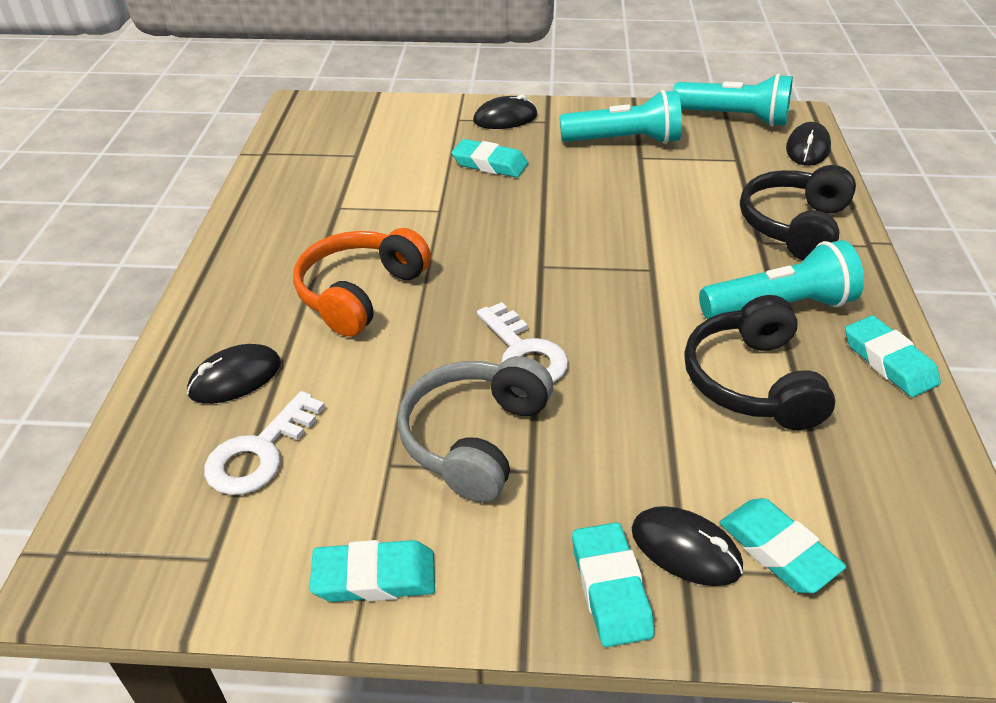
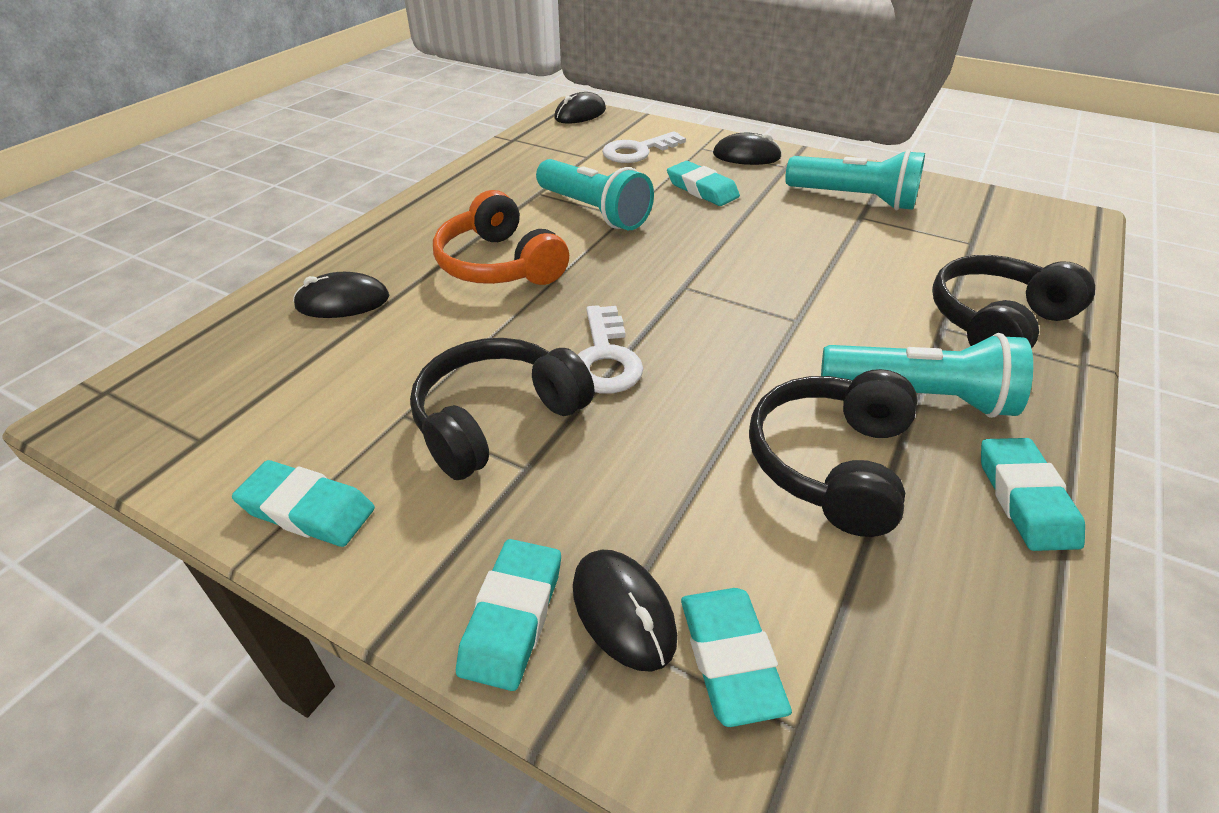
camera: 25 degrees right, 0 degrees up
(260, 453) = (309, 367): white key -> white key (638, 151)
(360, 293) = (499, 264): orange headphones -> orange headphones turned 90 degrees counterclockwise
(474, 438) = (497, 419): grey headphones -> black headphones
(734, 118) = (995, 204): turquoise flashlight -> turquoise flashlight (594, 211)
(807, 148) = (1067, 251): black mouse -> black mouse (580, 114)

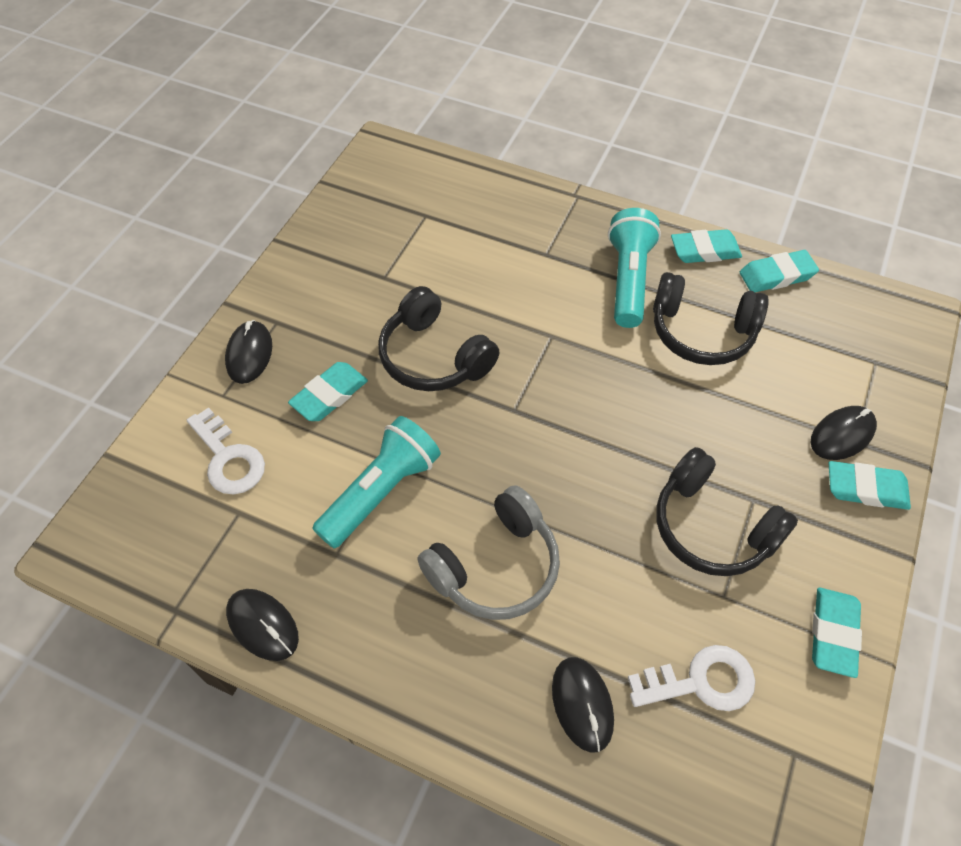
camera: 95 degrees left, 15 degrees up
(499, 264) = (495, 566): orange headphones -> grey headphones
(580, 114) = (97, 534): black mouse -> black mouse (263, 625)
(606, 358) = (624, 461): white key -> white key (701, 681)
(730, 658) = (851, 387): turquoise eraser -> turquoise eraser (776, 275)
(854, 199) = (350, 277): turquoise flashlight -> none
(996, 322) = (536, 225): black headphones -> black headphones (433, 357)

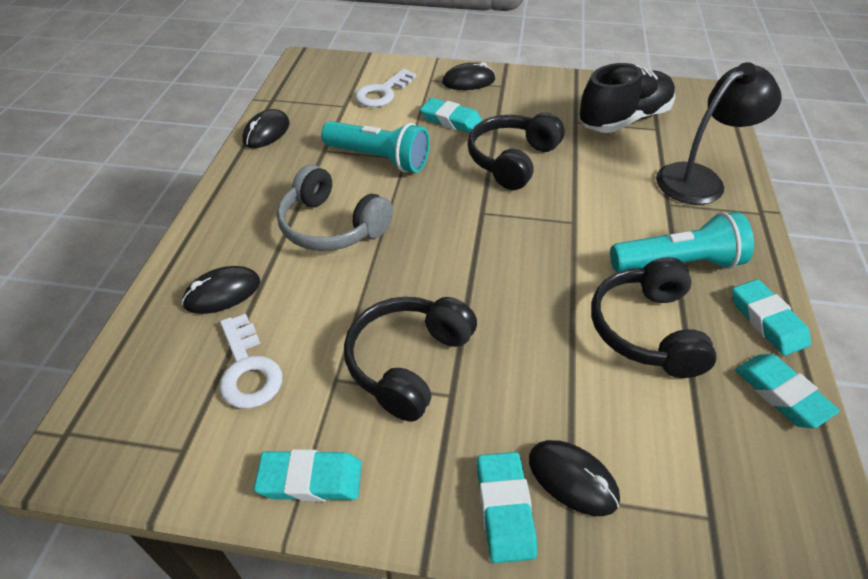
camera: 75 degrees right, 10 degrees down
(398, 235) = (623, 120): none -> black shoe
(518, 216) = (699, 179): none -> black lamp

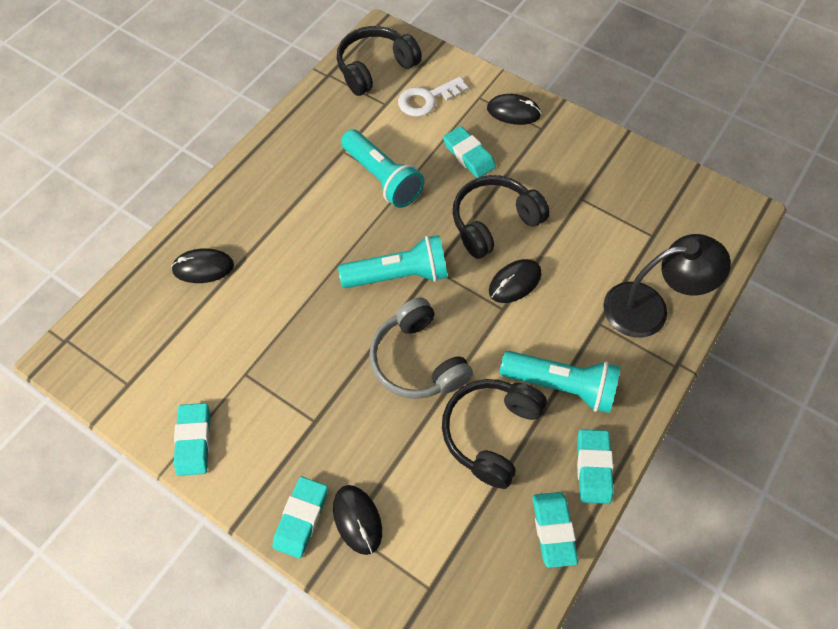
camera: 25 degrees right, 15 degrees up
(248, 369) = (193, 340): white key -> none
(266, 132) = (306, 113): black mouse -> black mouse (514, 282)
(310, 479) = (194, 440): turquoise eraser -> turquoise eraser turned 60 degrees clockwise
(331, 226) = (309, 236): grey headphones -> grey headphones (417, 360)
(408, 362) = (300, 382): black headphones -> black headphones (375, 68)
(450, 228) = (398, 275): none -> turquoise flashlight
(623, 120) = (628, 213): black shoe -> none

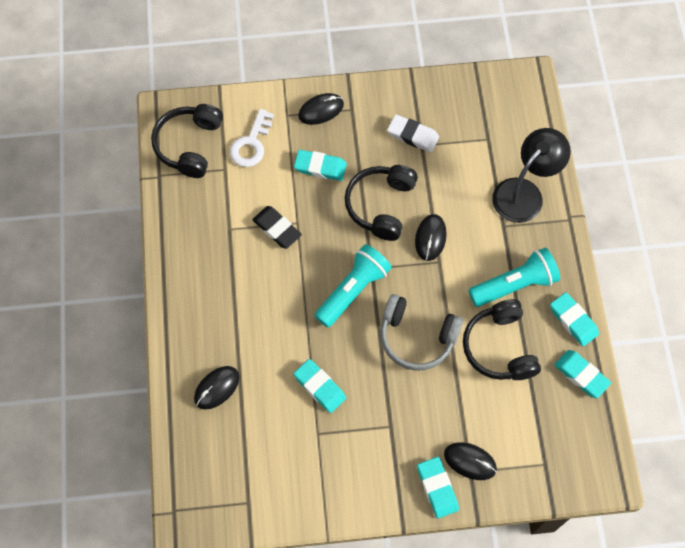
camera: 40 degrees left, 5 degrees up
(194, 440) = (328, 500): turquoise eraser -> turquoise eraser (320, 387)
(382, 178) = (277, 229): turquoise flashlight -> black eraser
(580, 185) = (413, 135): none -> white eraser

